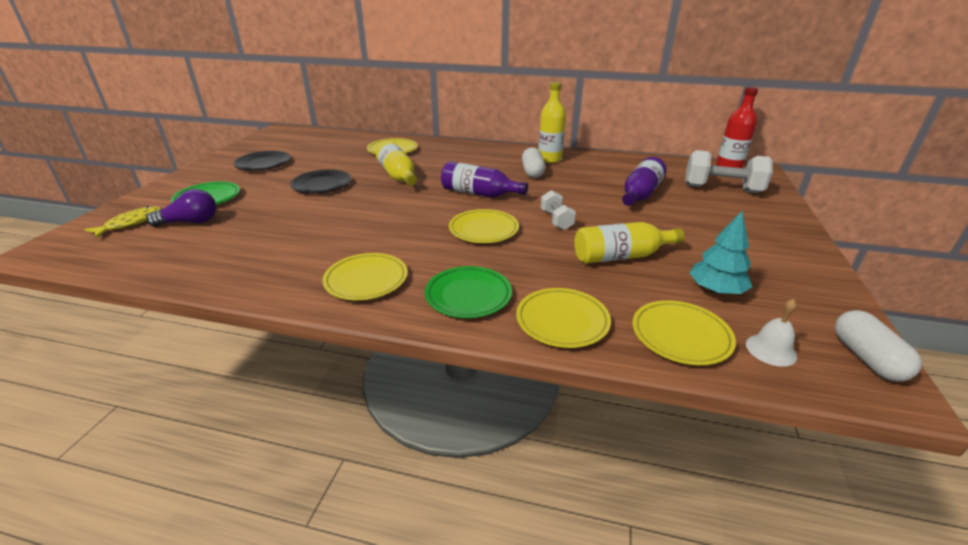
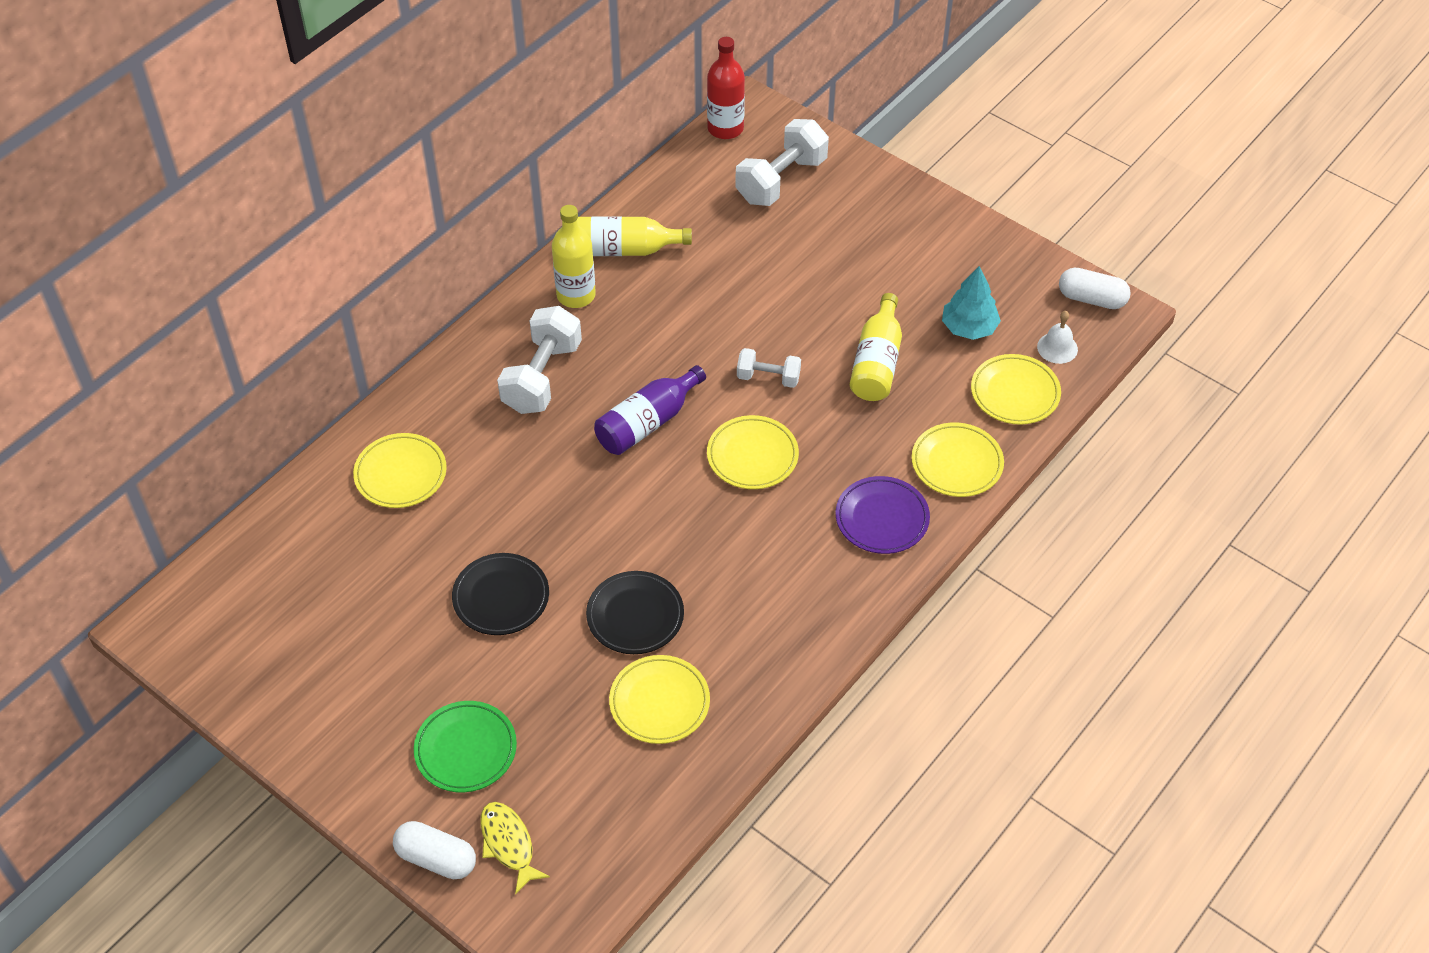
camera: 65 degrees left, 20 degrees up
(190, 222) = (548, 769): purple light bulb -> none
(263, 164) = (349, 666): black plate -> black plate (635, 615)
(366, 280) = (808, 597): yellow plate -> yellow plate (659, 702)
(398, 176) = (524, 495): yellow bottle -> yellow bottle (624, 249)
(468, 295) = (882, 518): green plate -> purple plate
(484, 163) = (542, 377): none -> white dumbbell
(532, 172) = (610, 336): white capsule -> white capsule (436, 858)
(640, 194) = (748, 263): purple bottle -> none

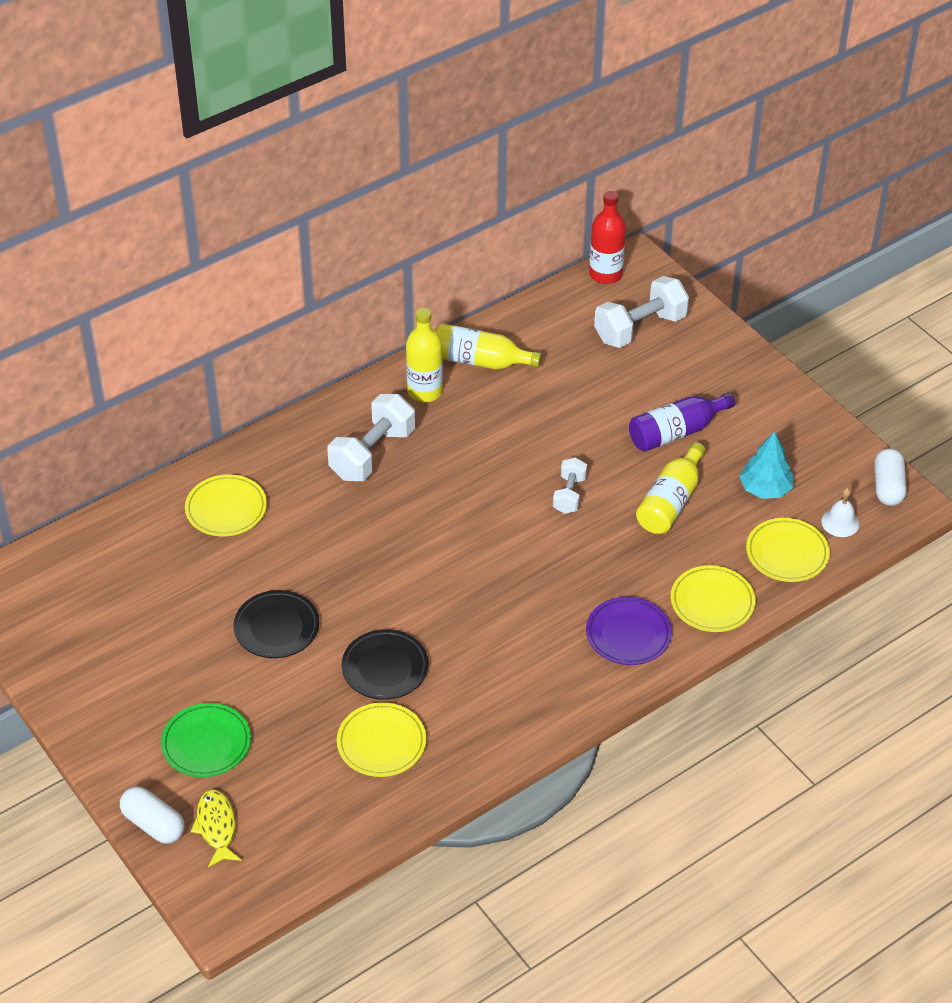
camera: 15 degrees right, 5 degrees down
(647, 423) = (450, 511): purple bottle -> purple bottle (676, 432)
(752, 456) = (532, 557): yellow plate -> none
(768, 377) = (569, 495): white dumbbell -> white dumbbell turned 75 degrees clockwise
(1091, 299) = (888, 487): white capsule -> white capsule turned 60 degrees clockwise

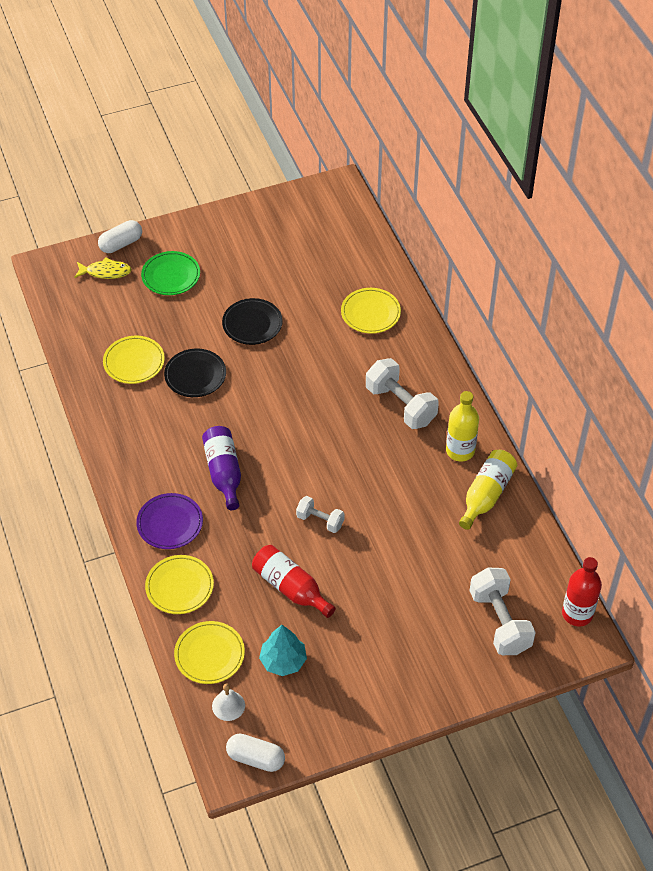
camera: 105 degrees right, 5 degrees up
(671, 502) = (291, 588): yellow bottle -> red bottle
(676, 432) = (366, 614): purple bottle -> purple bottle (224, 473)

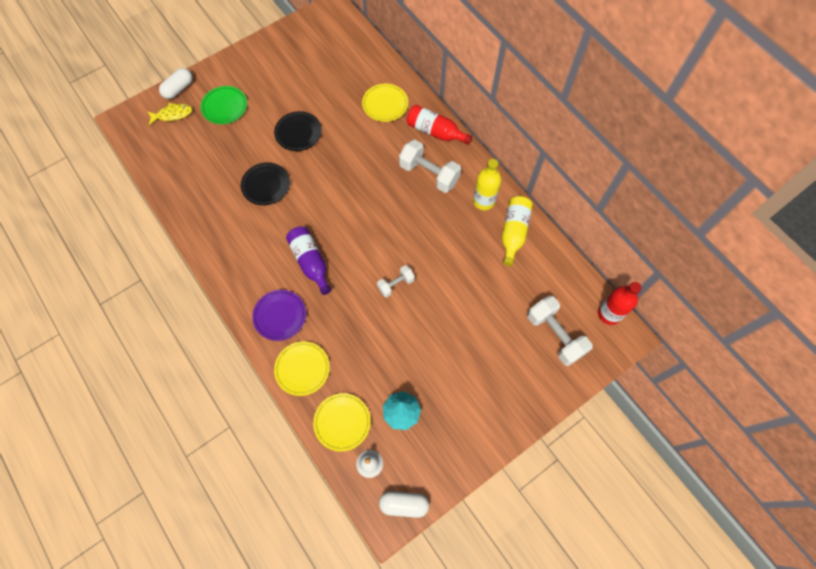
camera: 15 degrees left, 15 degrees up
(134, 362) = (215, 185): yellow plate -> none
(291, 588) = (389, 347): red bottle -> red bottle (435, 132)
(320, 520) = (396, 284): white dumbbell -> white dumbbell turned 45 degrees counterclockwise

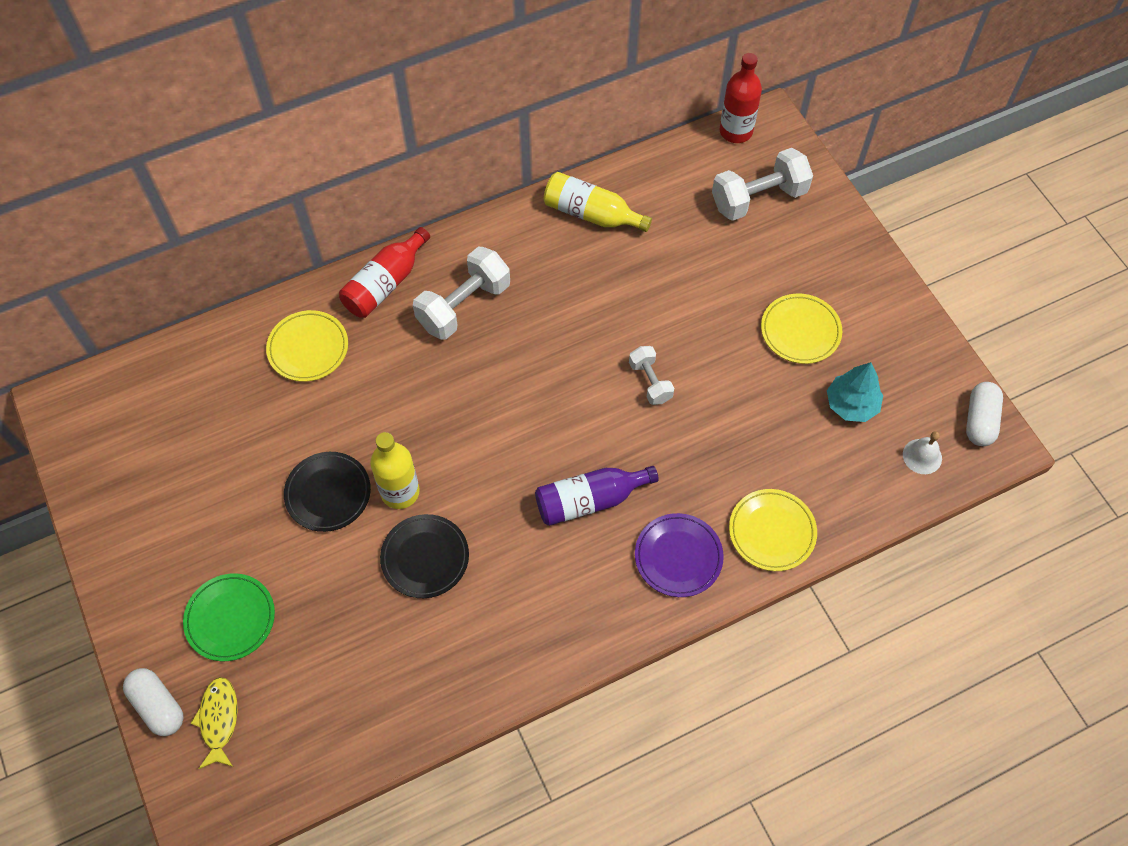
camera: 80 degrees left, 5 degrees down
(342, 422) = (860, 485): yellow plate -> yellow plate (800, 331)
(483, 201) = (530, 241): yellow bottle -> yellow bottle (400, 492)

